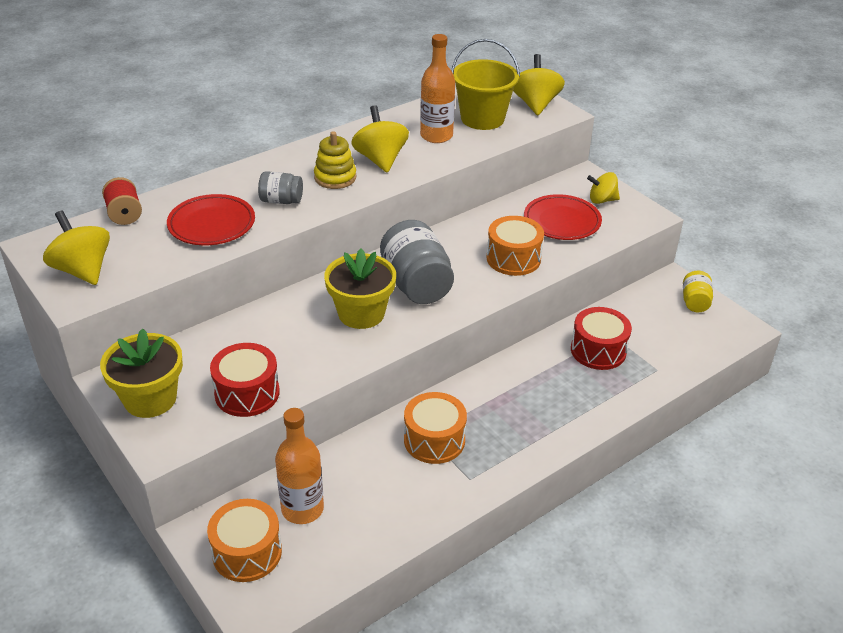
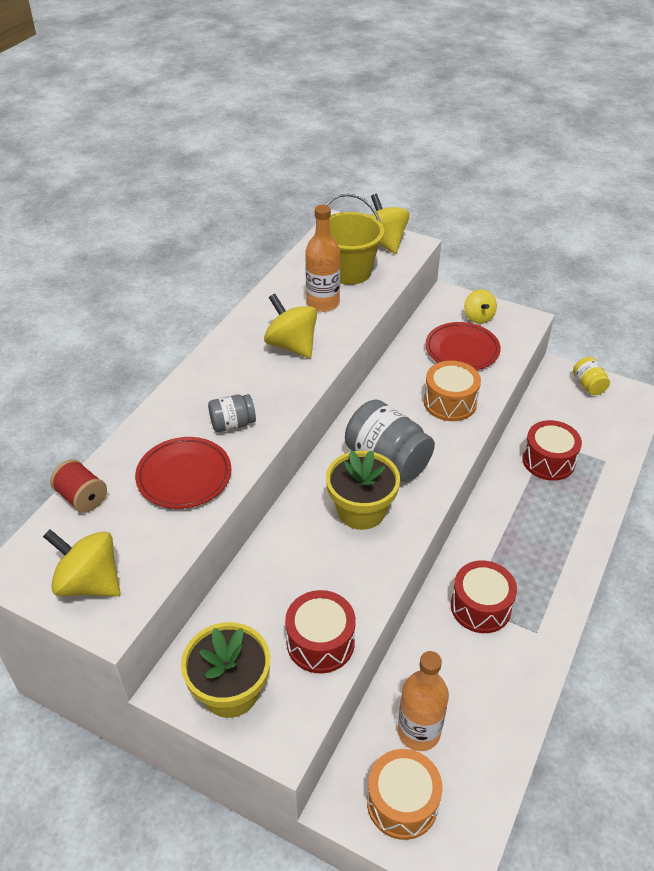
camera: 25 degrees left, 5 degrees up
(335, 177) = (264, 380): yellow stacking toy -> none
(434, 440) = (480, 607): orange drum -> red drum
(602, 200) = (478, 317): yellow spinning top -> yellow spinning top turned 75 degrees counterclockwise

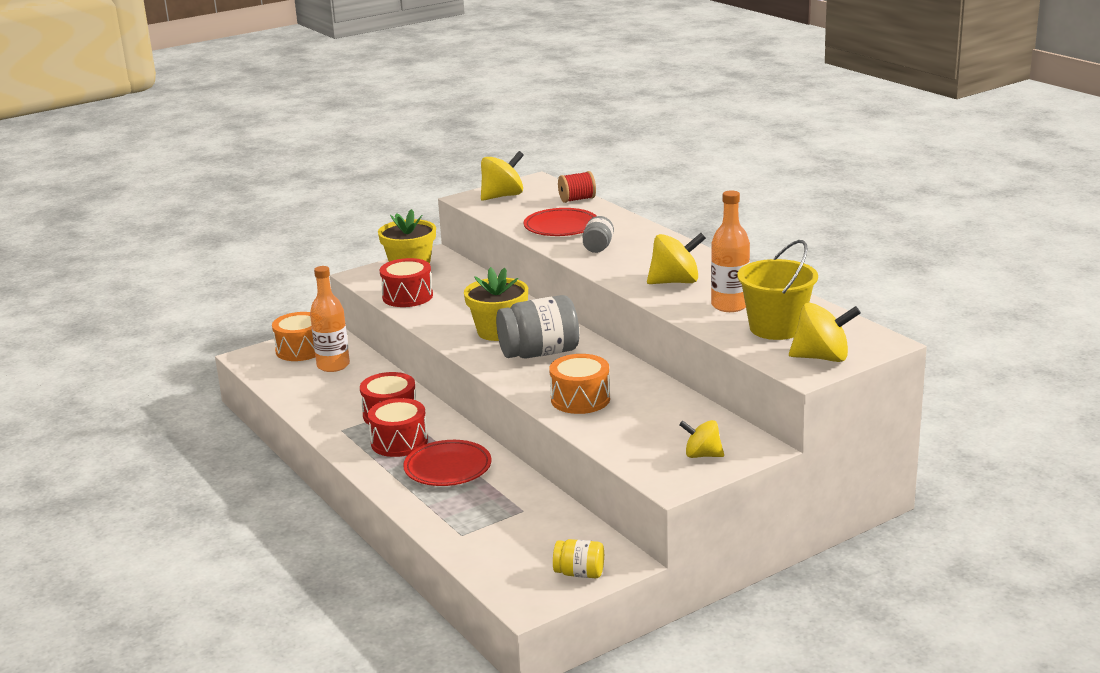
camera: 120 degrees right, 20 degrees down
(462, 350) = (652, 428): red plate -> red plate (448, 468)
(548, 461) = (497, 501): red drum -> red drum (399, 442)

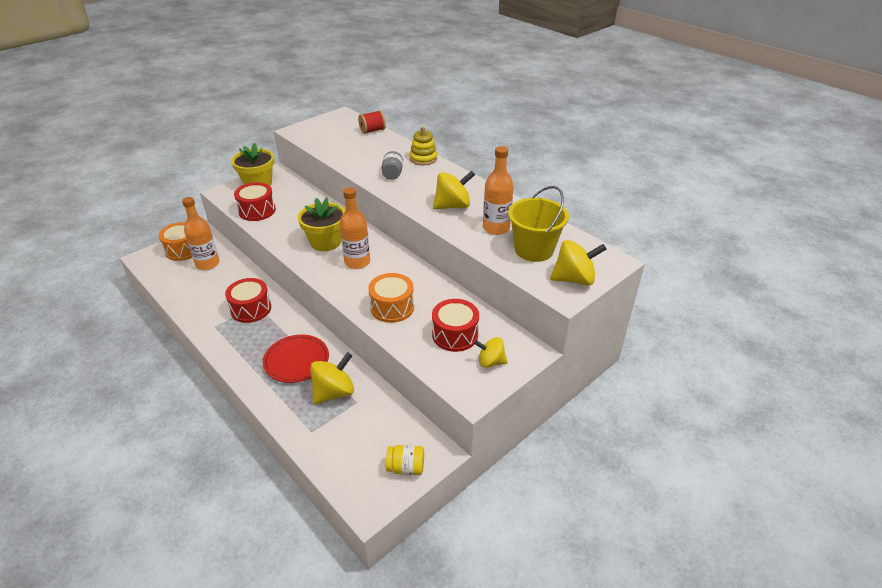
camera: 10 degrees left, 15 degrees up
(399, 442) = (259, 336): red drum -> red drum (455, 335)
(502, 196) = (319, 128): yellow spinning top -> yellow spinning top (334, 392)
(539, 353) = (357, 262): grey jar -> orange bottle
(561, 227) = (364, 156): red plate -> none
(644, 231) = (423, 158): none -> yellow stacking toy

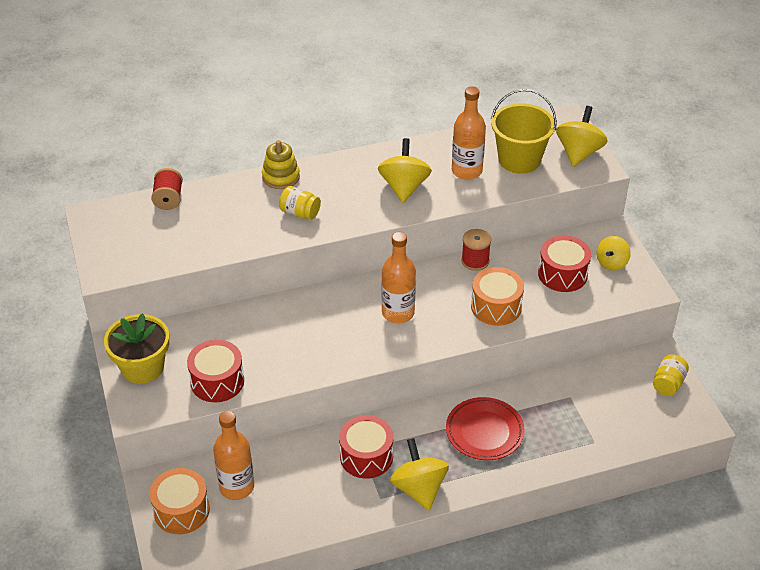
camera: 65 degrees left, 5 degrees up
(325, 242) = (338, 330): yellow flower pot -> none
(334, 392) = (548, 411): yellow spinning top -> yellow spinning top (419, 488)
(392, 174) = (300, 213): grey jar -> yellow jar
(437, 283) = (475, 261): none -> red spool

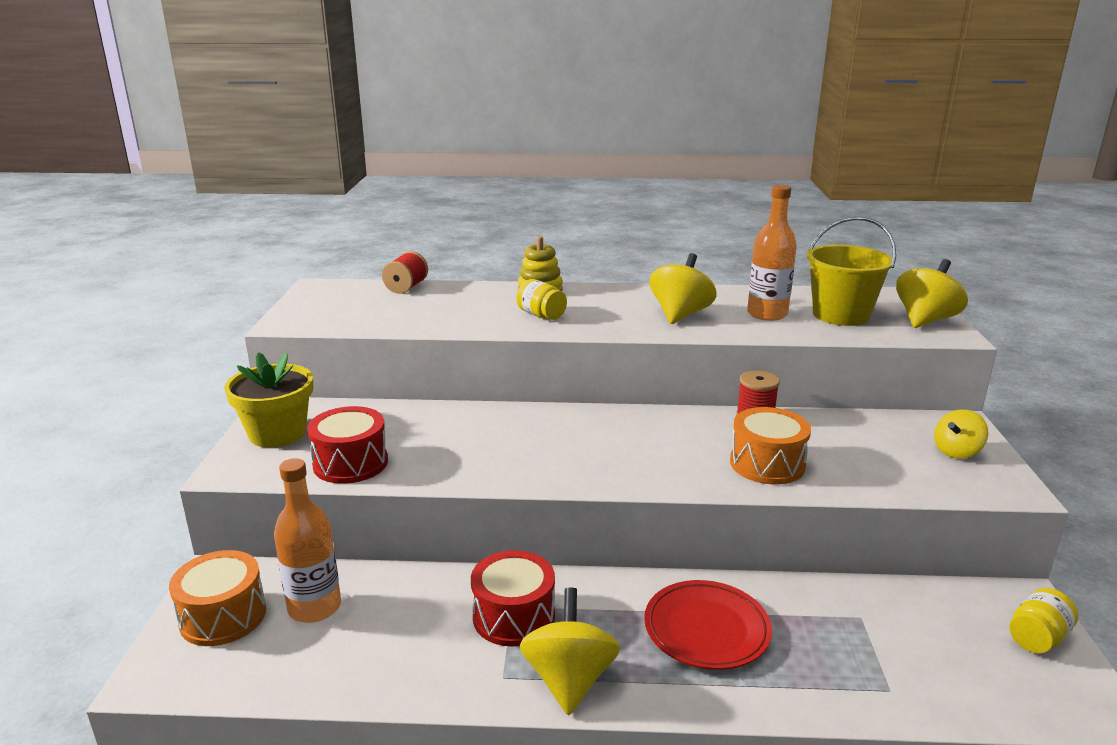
camera: 20 degrees right, 20 degrees down
(398, 313) = (626, 445): orange bottle -> none
(562, 274) = (878, 450): red drum -> none

